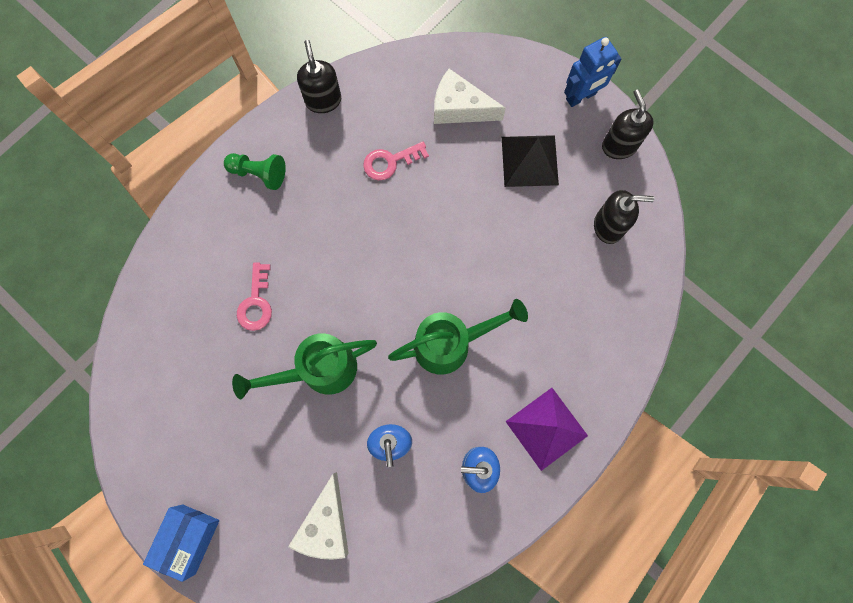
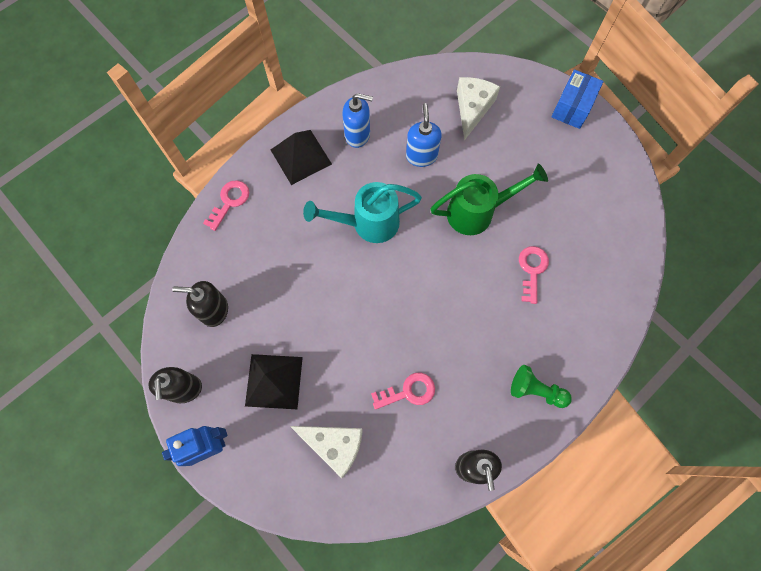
camera: 175 degrees left, 5 degrees down
(450, 344) = (368, 223): green watering can -> turquoise watering can
(546, 428) = (300, 156): purple pyramid -> black pyramid
(622, 357) = (230, 202): none -> pink key

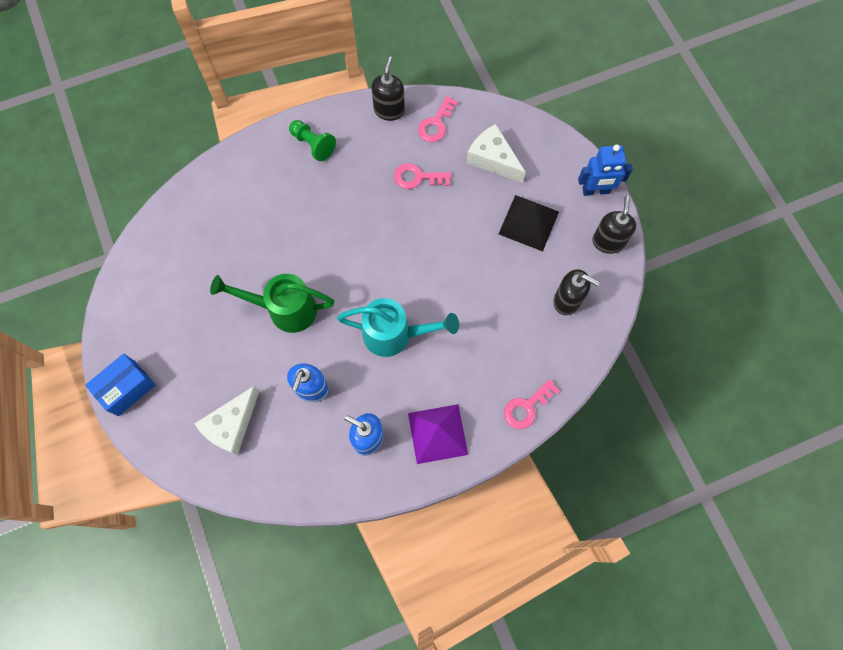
camera: 160 degrees left, 0 degrees up
(300, 156) = (438, 433): black pyramid -> purple pyramid
(532, 270) = (263, 238): pink key -> pink key (436, 124)

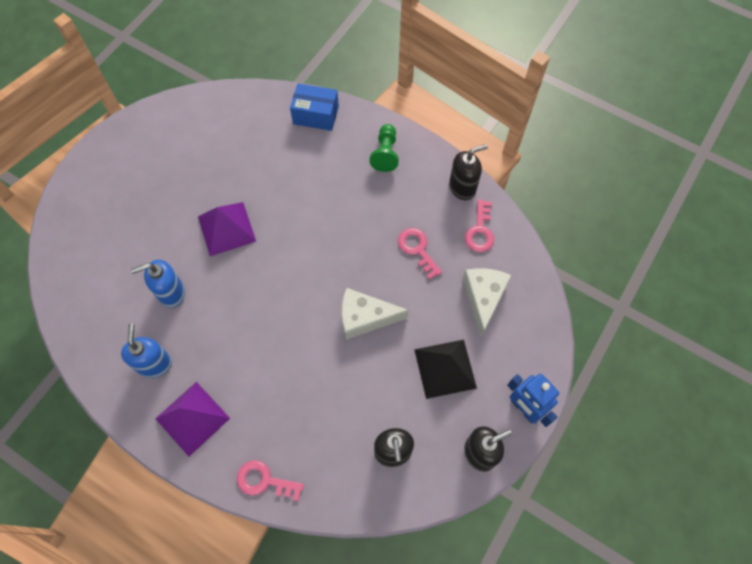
camera: 55 degrees right, 5 degrees down
(127, 388) = (92, 166): blue box -> blue box (315, 115)
(231, 425) = (105, 256): white cheese -> white cheese (365, 317)
(284, 309) = (226, 228): green watering can -> purple pyramid
(395, 335) = (260, 325): turquoise watering can -> none
(436, 124) = (480, 231): pink key -> pink key turned 75 degrees counterclockwise

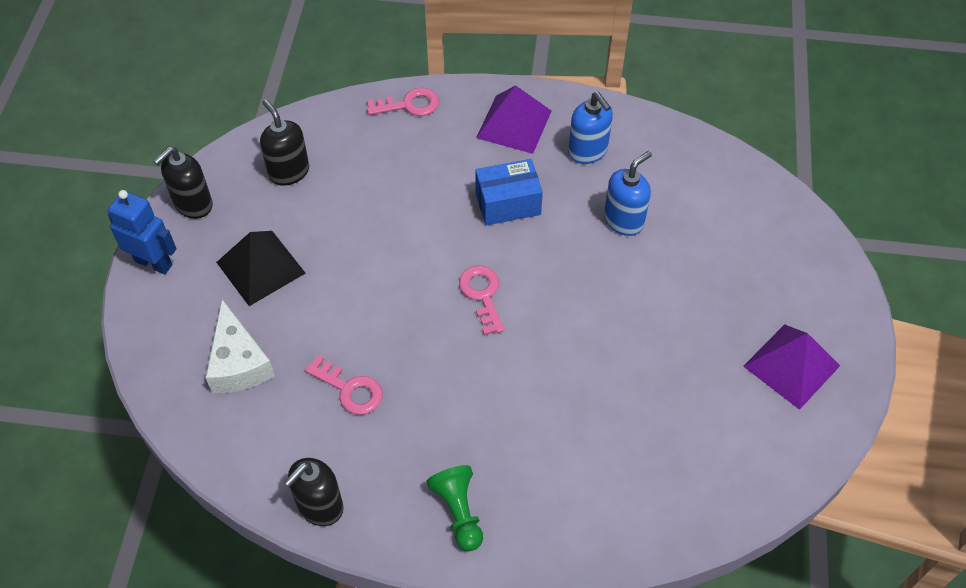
camera: 155 degrees right, 10 degrees down
(226, 228) = (612, 315): purple pyramid -> purple pyramid (791, 366)
(315, 115) = (598, 530): blue box -> blue box (508, 203)
(365, 317) = (380, 283): white cheese -> none
(480, 231) = (272, 450): pink key -> pink key (482, 295)

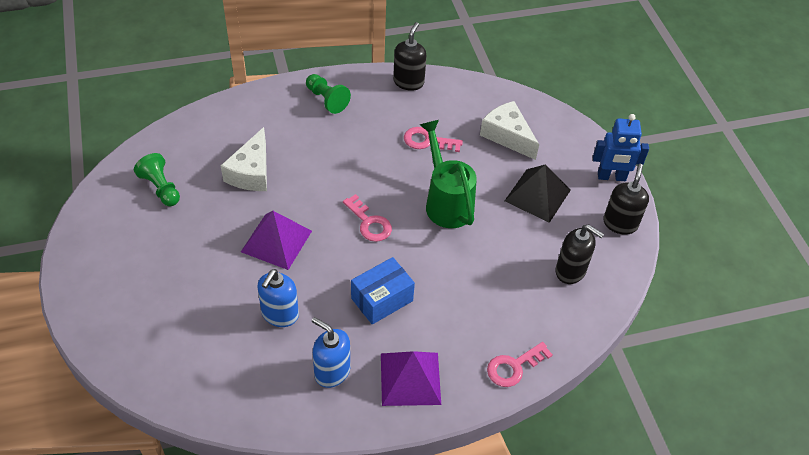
camera: 155 degrees right, 5 degrees down
(376, 293) = (446, 202): none -> green watering can
(608, 415) = (251, 172): none -> white cheese
(735, 428) = (161, 188): none -> green pawn
(791, 366) = (123, 239): purple pyramid -> purple pyramid (276, 241)

